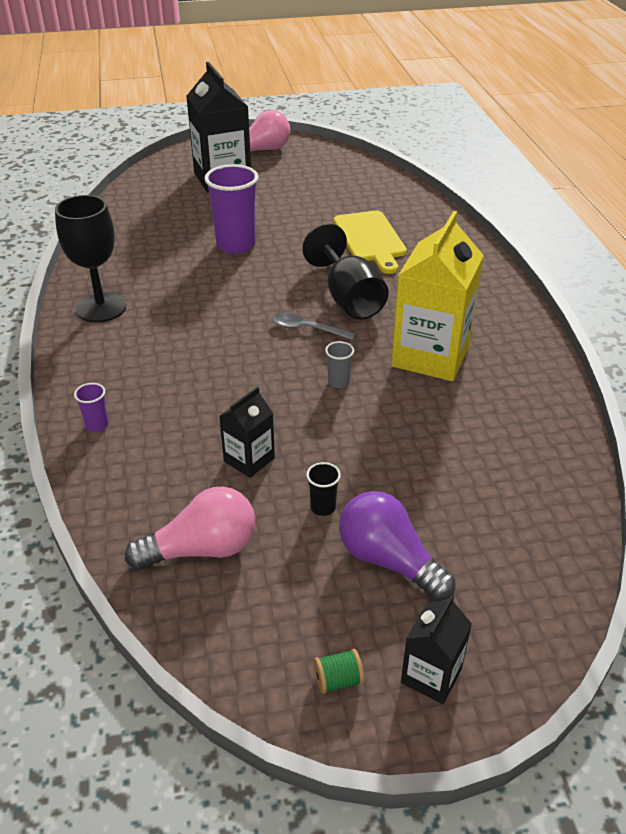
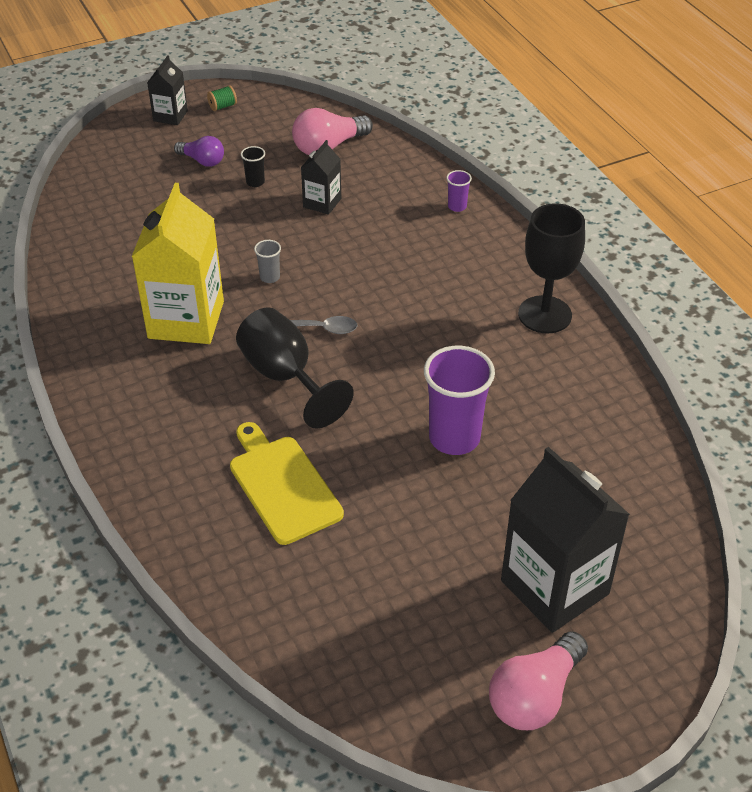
camera: 165 degrees right, 5 degrees up
(389, 560) = (202, 161): purple light bulb -> purple light bulb, size x0.63

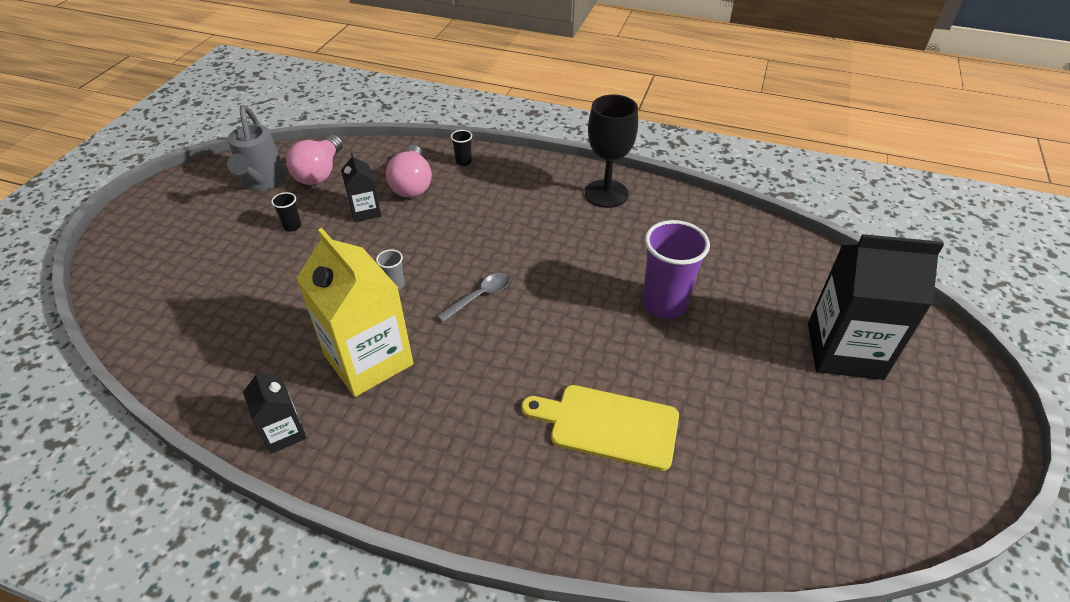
camera: 45 degrees left, 0 degrees up
(170, 116) = (151, 218): black carton -> black carton (284, 432)
(202, 161) = (225, 235): purple light bulb -> none
(223, 106) = (192, 188): green spool -> none
(276, 130) = (262, 182): none -> grey watering can
(285, 377) = (502, 346): black goblet -> none
(457, 206) = (463, 162): purple cup -> black cup
(535, 696) = (934, 427): pink light bulb -> pink light bulb (412, 184)

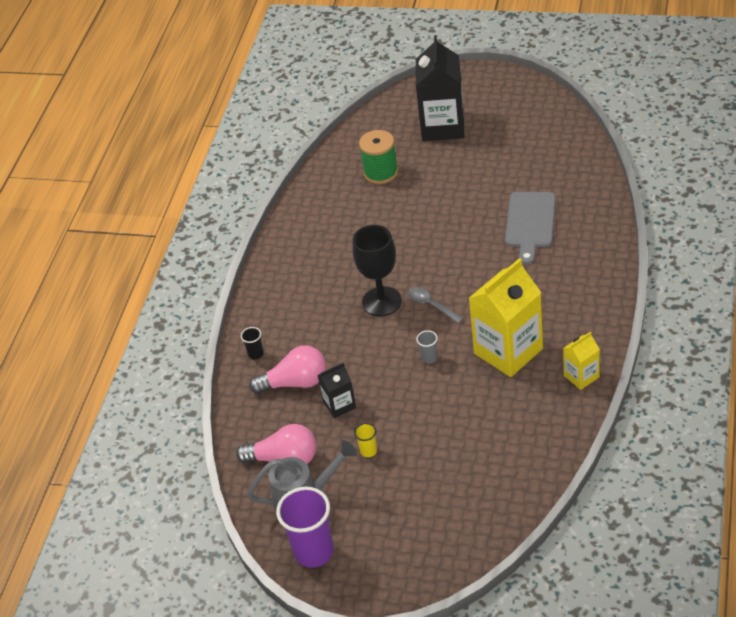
camera: 90 degrees left, 0 degrees up
(284, 432) = (581, 376): black carton -> yellow carton
(292, 226) = (368, 451): black cup -> yellow cup
(606, 194) = (294, 252): black goblet -> black goblet (381, 301)
(608, 425) = (530, 223): yellow cutting board -> grey cutting board
(664, 304) = (418, 207): purple cup -> purple cup (314, 552)
(739, 275) = (381, 172): none -> green spool

